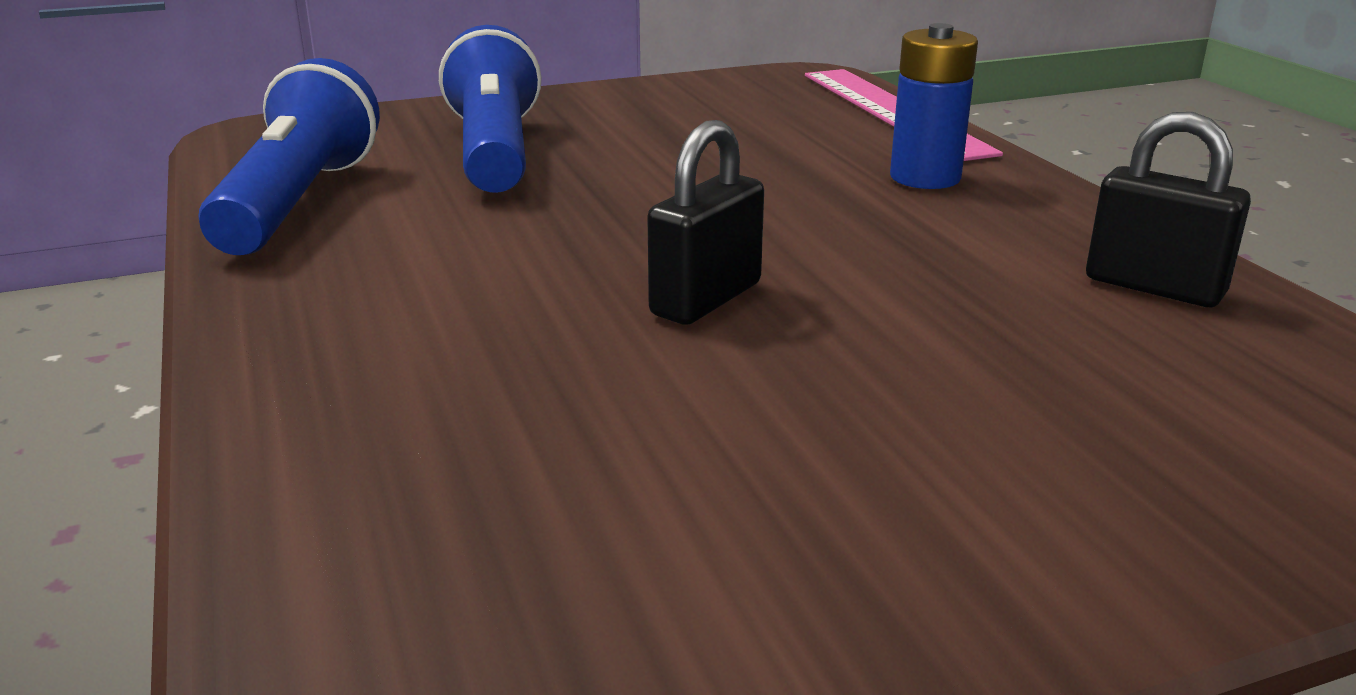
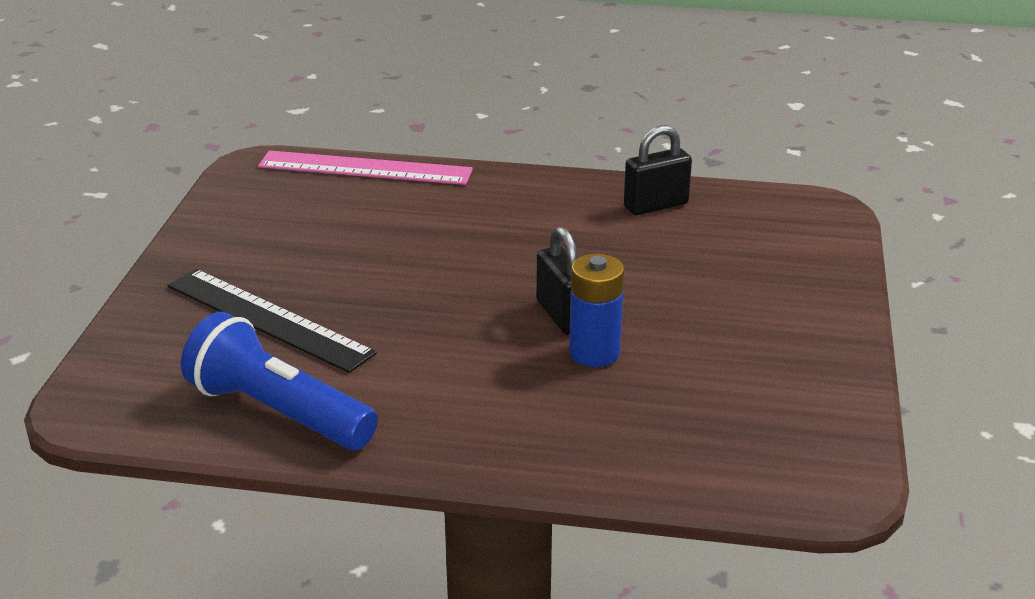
camera: 60 degrees left, 5 degrees up
(494, 152) = (268, 319): blue flashlight -> black ruler
(925, 177) = (477, 202): blue battery -> blue battery (594, 353)

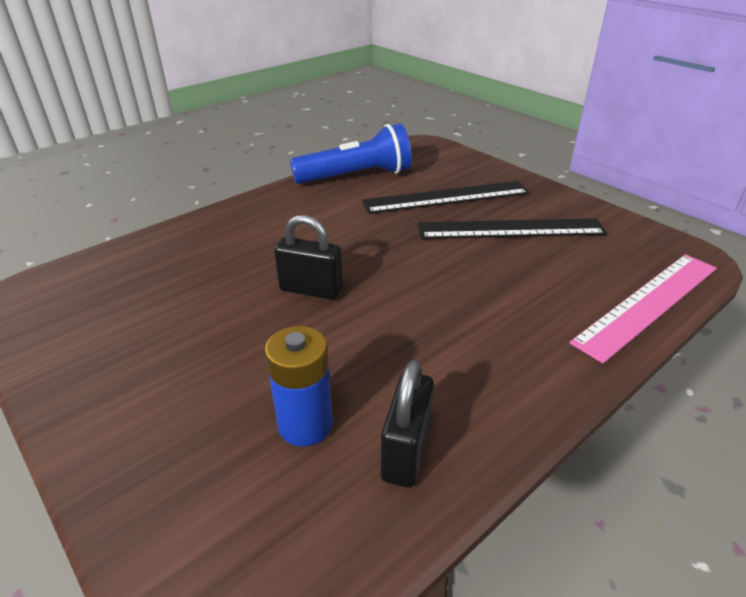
camera: 130 degrees right, 5 degrees up
(305, 256) = (510, 229): none -> black ruler
(594, 353) = (256, 281): blue battery -> blue battery (305, 425)

